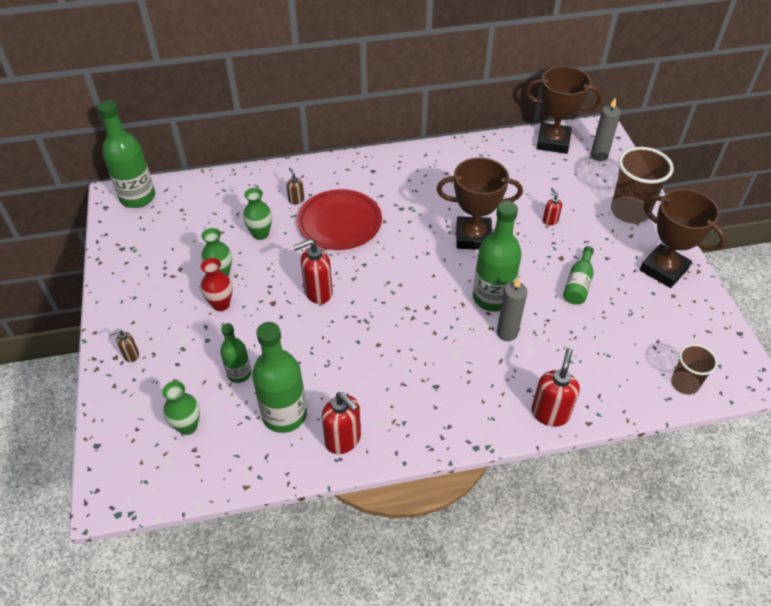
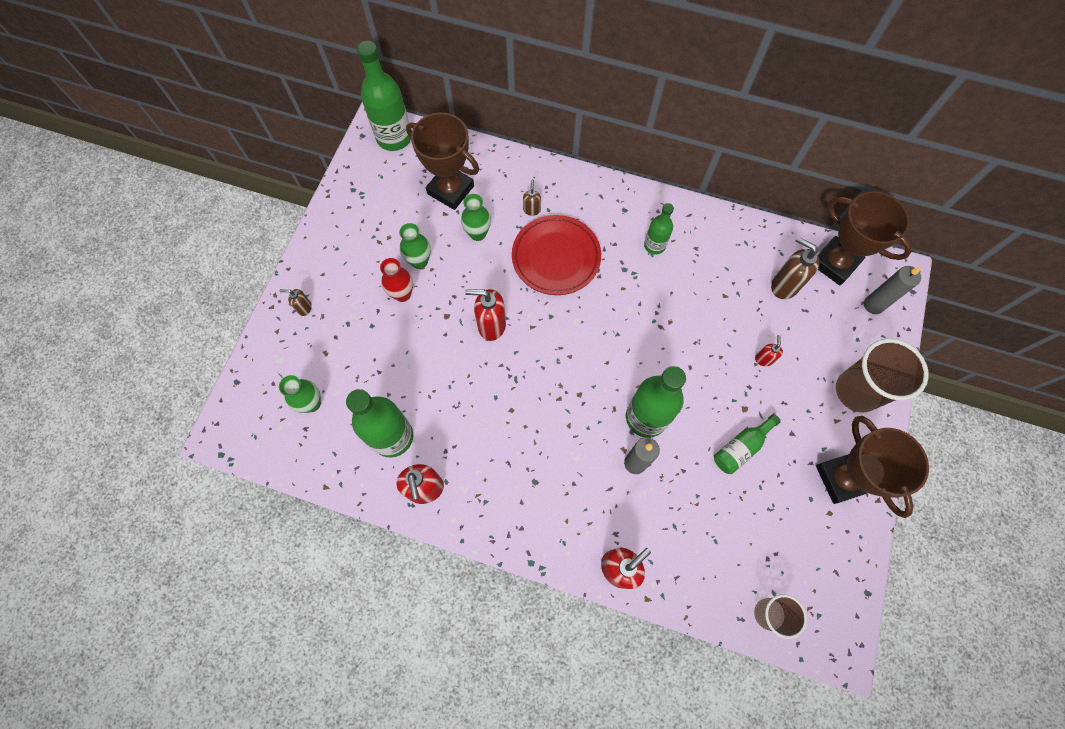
camera: 30 degrees right, 20 degrees up
(239, 373) = (379, 374): green bottle -> green bottle (654, 245)
(473, 237) = (673, 339): brown trophy -> brown trophy (450, 190)
(528, 169) = (784, 285): none -> brown soap dispenser

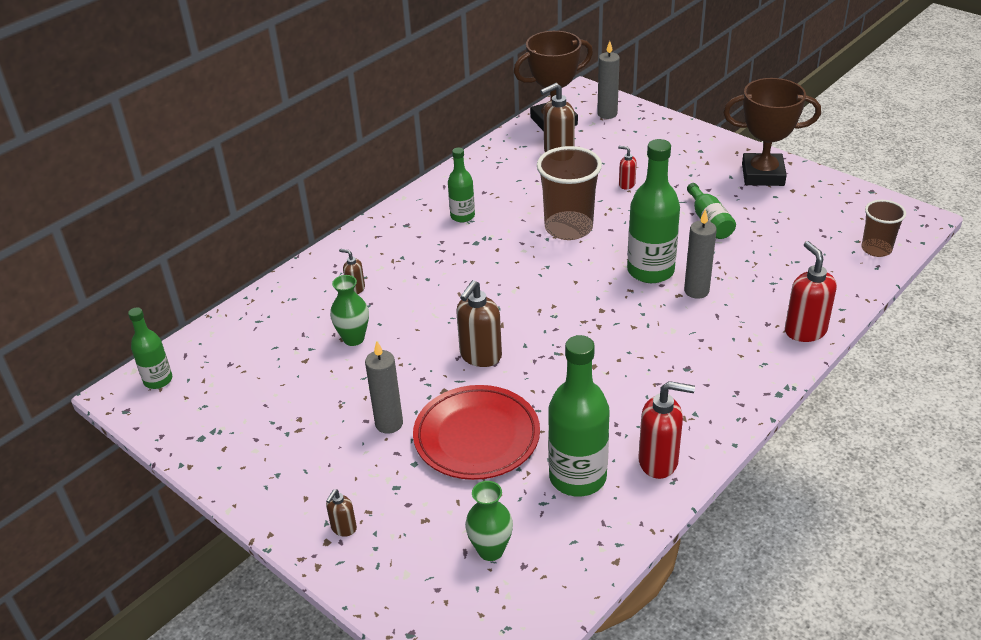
camera: 65 degrees left, 30 degrees down
(394, 138) = (158, 380): green bottle -> green bottle, size x0.57
(402, 294) = (389, 424): red vase -> grey candle
(419, 261) = (354, 397): green vase -> none
(450, 190) = (276, 347): brown trophy -> none
(491, 325) = (480, 356): red soap dispenser -> brown soap dispenser
(556, 257) = (428, 286): red plate -> red plate (476, 437)
(856, 391) = (684, 145): brown cup -> brown cup (568, 228)

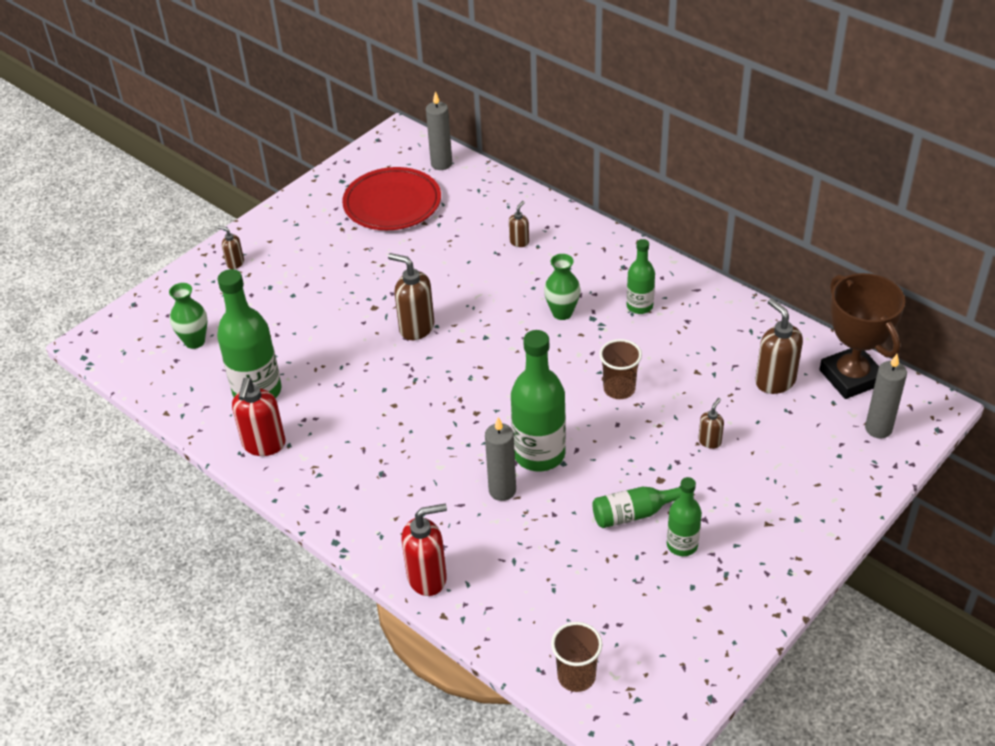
camera: 90 degrees right, 5 degrees up
(158, 380) = (409, 149): green bottle -> green bottle (682, 545)
(353, 339) = (449, 247): green vase -> green vase (562, 313)
(389, 424) = (339, 277): grey candle -> grey candle (441, 164)
(476, 437) = (315, 329): red plate -> red plate (392, 204)
(568, 228) = (619, 389): brown cup -> brown cup, size x0.59
(626, 184) = (710, 441): red soap dispenser -> brown soap dispenser
(763, 175) = (742, 579): brown trophy -> none

